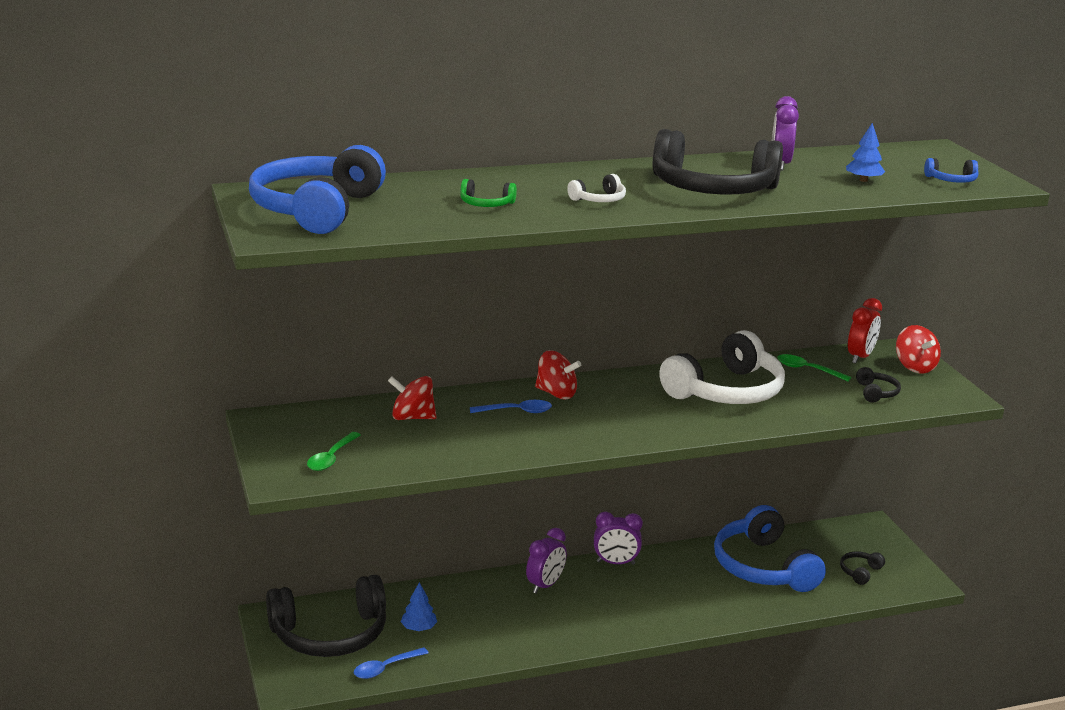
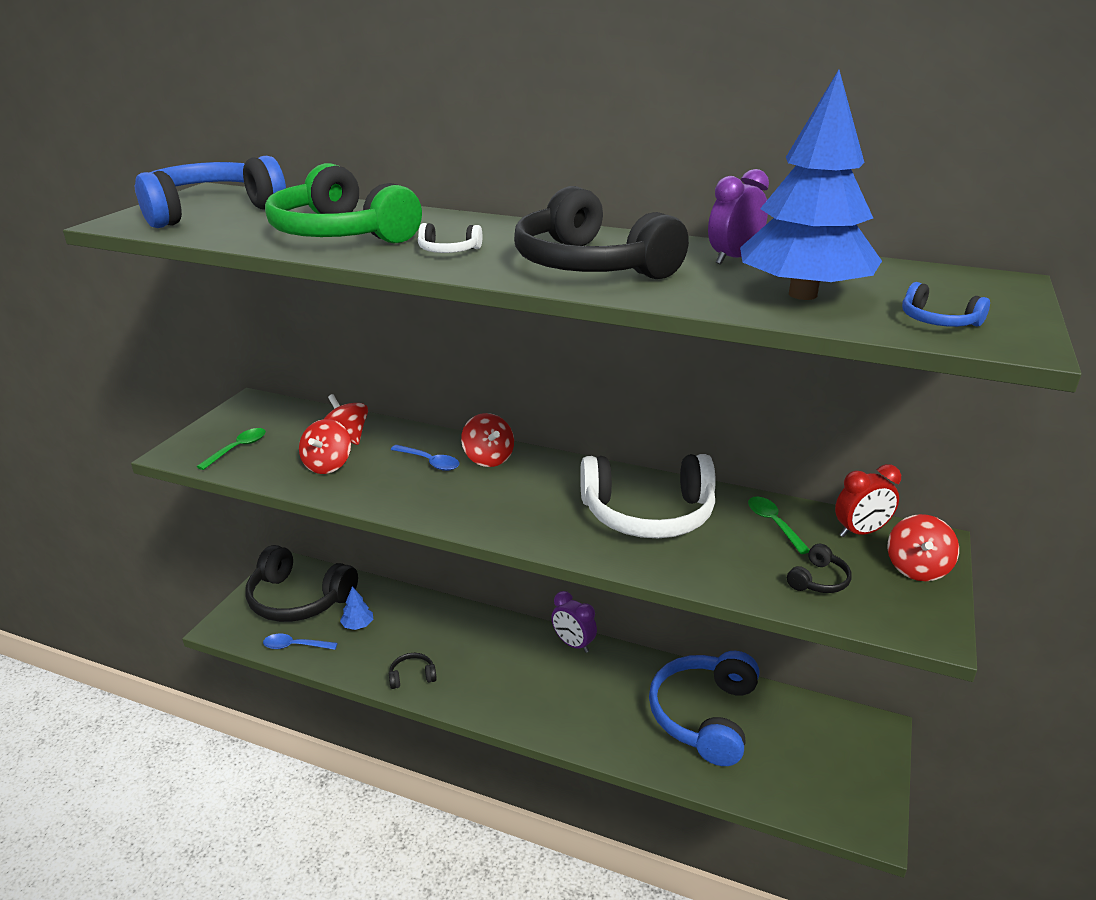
camera: 40 degrees right, 5 degrees up
(331, 458) = (238, 449): green spoon -> green spoon turned 150 degrees clockwise
(438, 442) = (328, 465): none -> red spinning top
(486, 204) = (341, 233): green headphones -> green headphones, size x2.43
(545, 585) = (492, 636): purple clock -> none
(860, 572) = (803, 774): black headphones -> black headphones (412, 676)
(863, 180) = (803, 294): blue tree -> blue tree, size x2.50

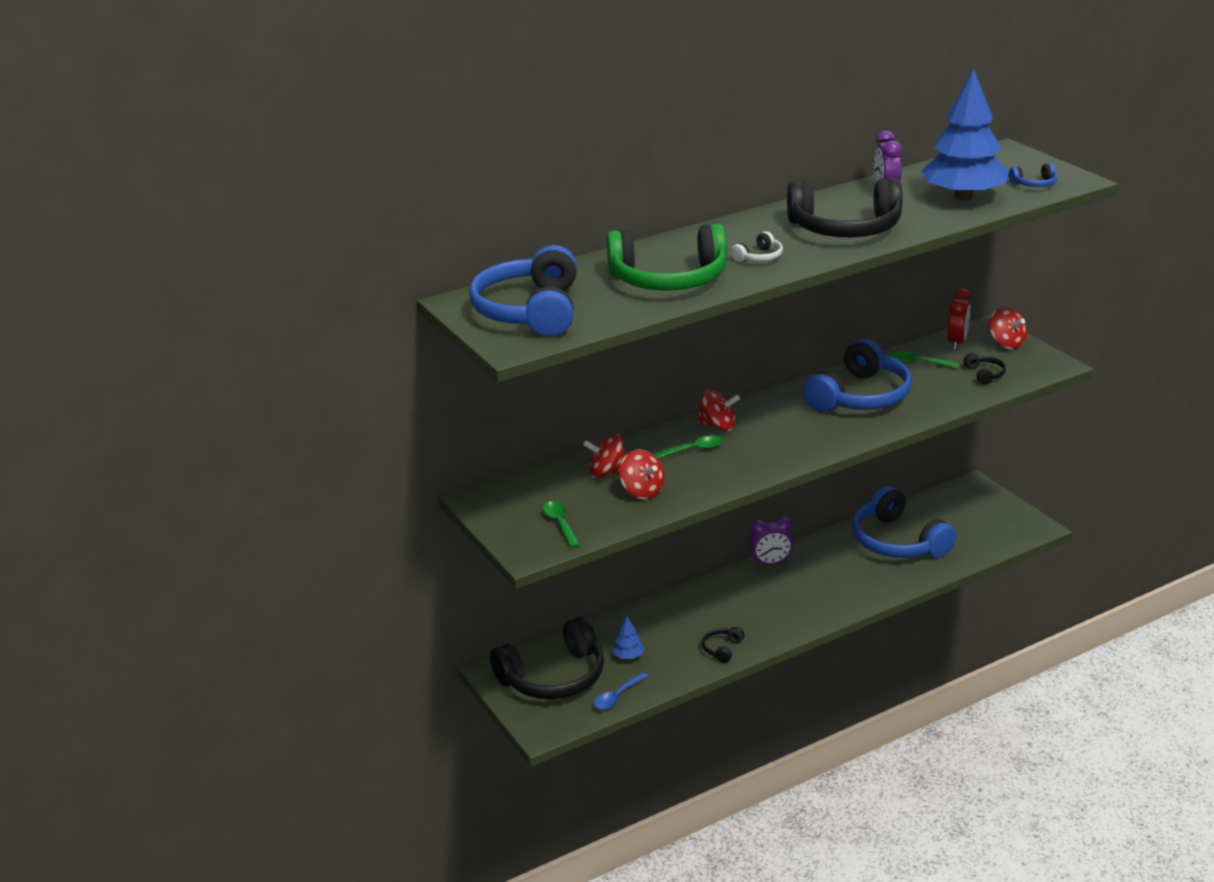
camera: 50 degrees left, 0 degrees up
(430, 462) = (693, 450): blue spoon -> green spoon
(648, 514) = (860, 396): white headphones -> blue headphones

